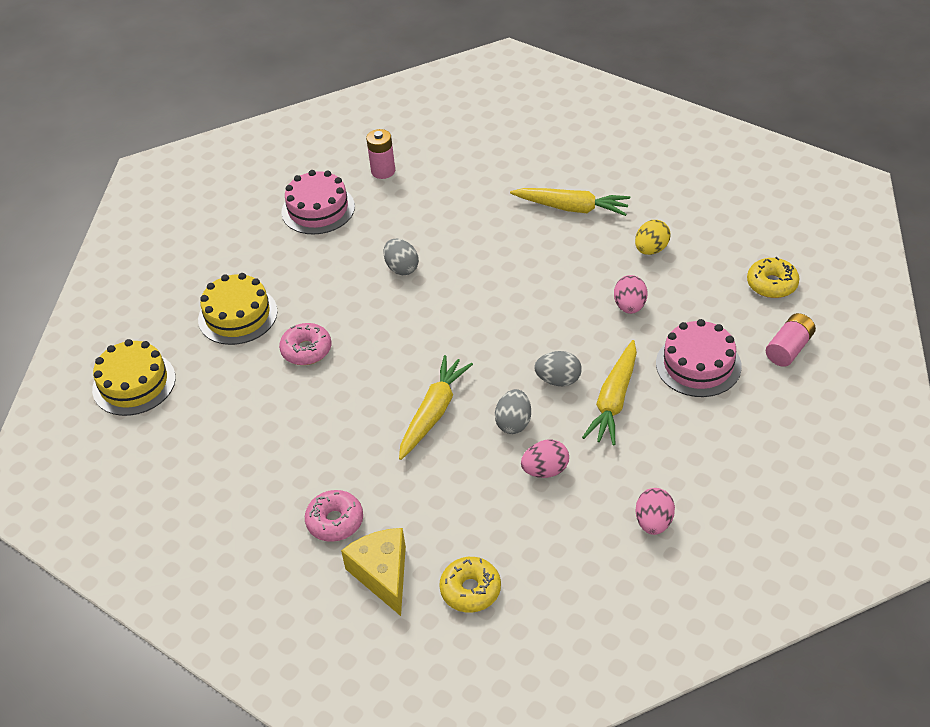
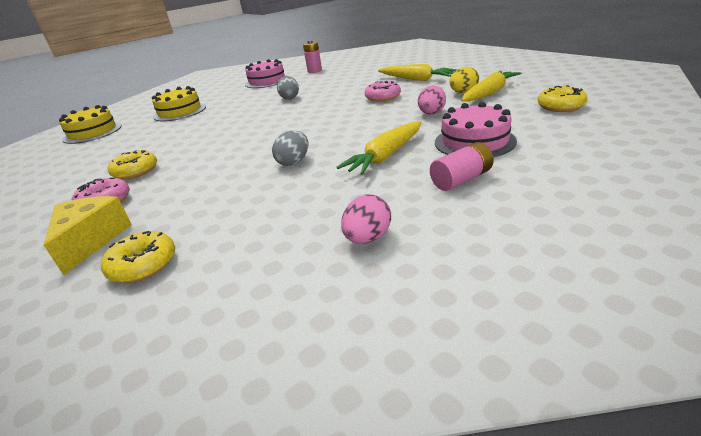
camera: 20 degrees right, 15 degrees down
(306, 350) = (198, 124): pink donut -> pink donut (383, 97)
(316, 464) = (136, 171): none -> yellow donut
(433, 413) = (242, 153): yellow carrot -> yellow carrot (489, 93)
(545, 470) = (293, 190): pink egg -> none
(558, 380) = (348, 143): grey egg -> none
(789, 349) = (569, 137): pink battery -> pink battery (461, 179)

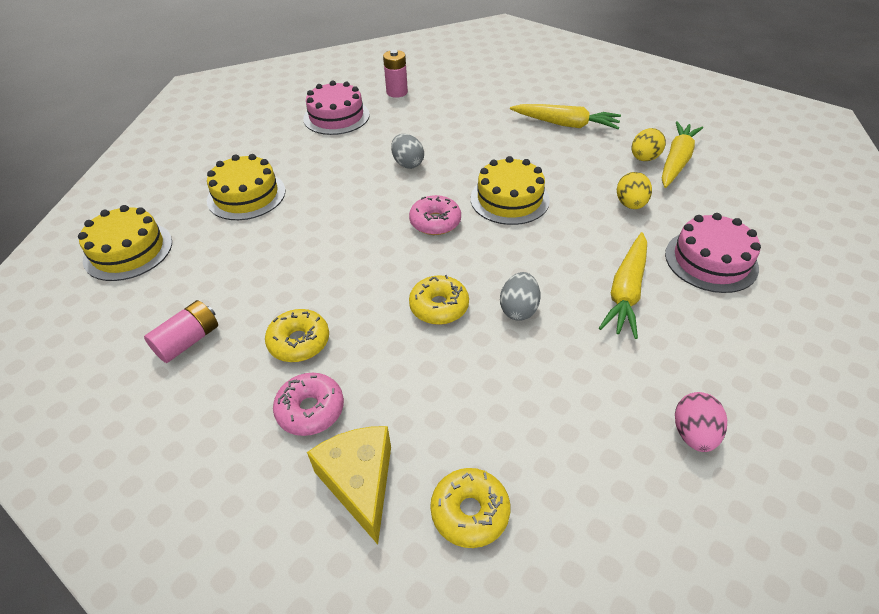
camera: 20 degrees left, 15 degrees up
(341, 112) = (509, 199): none -> yellow cake
(383, 97) = (545, 166): pink donut -> pink donut (435, 222)
(431, 114) = (630, 204): pink egg -> yellow egg
(461, 179) = (733, 330): pink battery -> pink battery (188, 341)
(560, 106) = (769, 191): yellow donut -> yellow donut (439, 306)

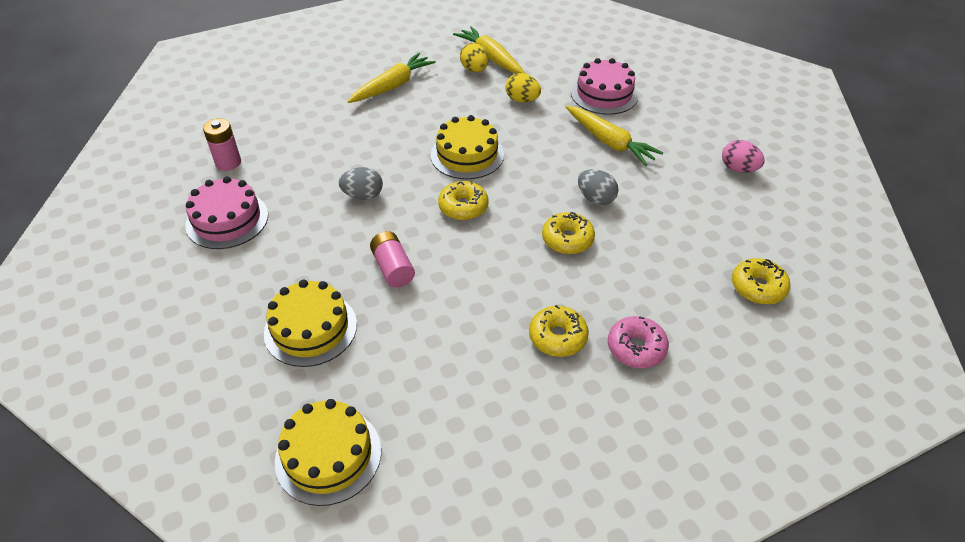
camera: 65 degrees left, 0 degrees up
(188, 341) = (510, 419): pink battery -> pink battery (393, 268)
(360, 483) = (715, 337): yellow cheese -> none
(435, 222) = (463, 207): pink donut -> yellow donut

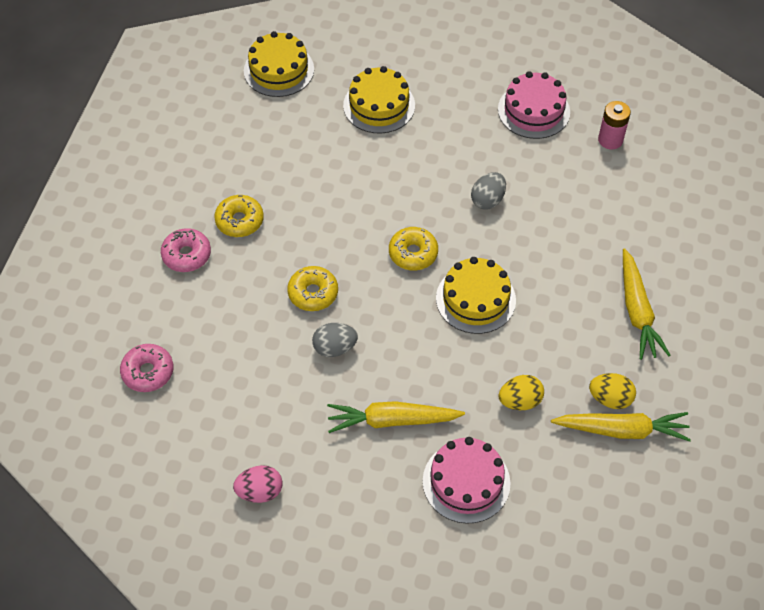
camera: 130 degrees right, 10 degrees up
(393, 268) = (390, 174): pink battery -> none
(758, 287) = (148, 372): yellow donut -> pink donut

